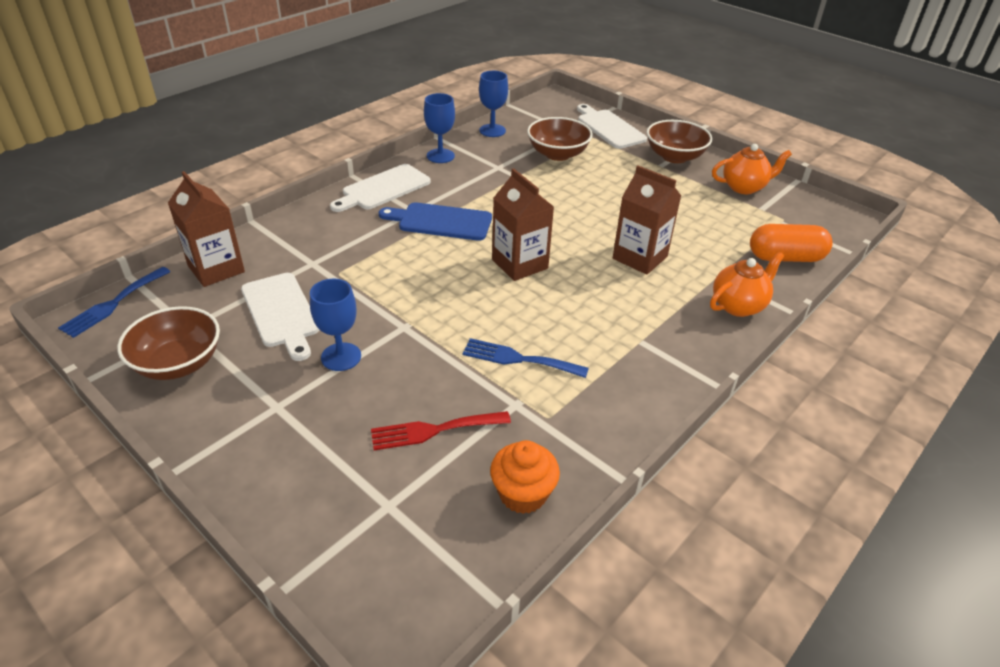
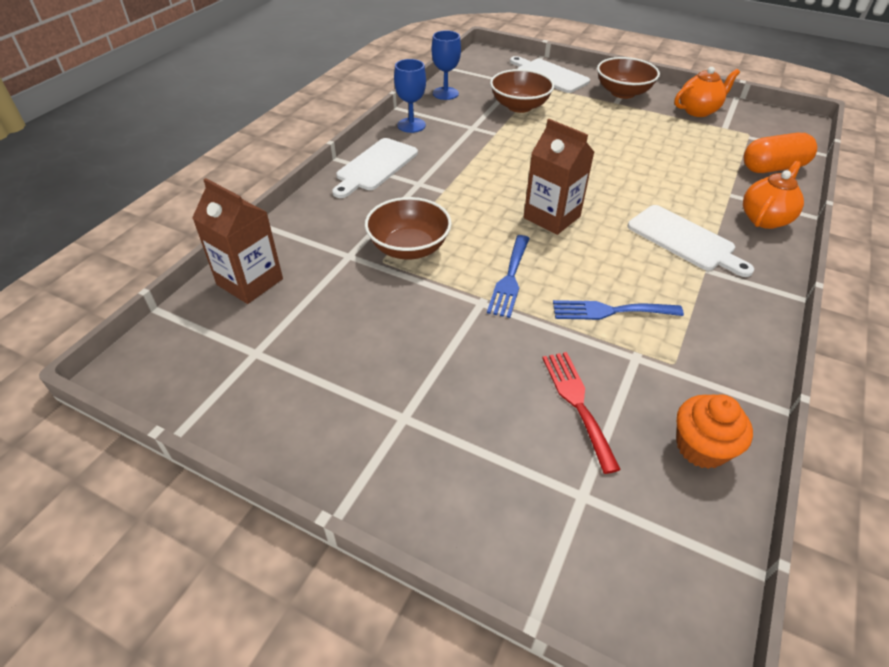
camera: 15 degrees left, 5 degrees up
(113, 304) = (154, 344): blue fork -> blue fork (510, 279)
(178, 363) = (268, 395): brown bowl -> brown bowl (409, 248)
(281, 313) = (348, 315): white cutting board -> white cutting board (684, 240)
(341, 357) = (438, 348): blue goblet -> none
(434, 430) = (577, 403): red fork -> red fork turned 105 degrees clockwise
(441, 221) = (451, 189): blue cutting board -> none
(640, 257) = (654, 190): brown carton -> none

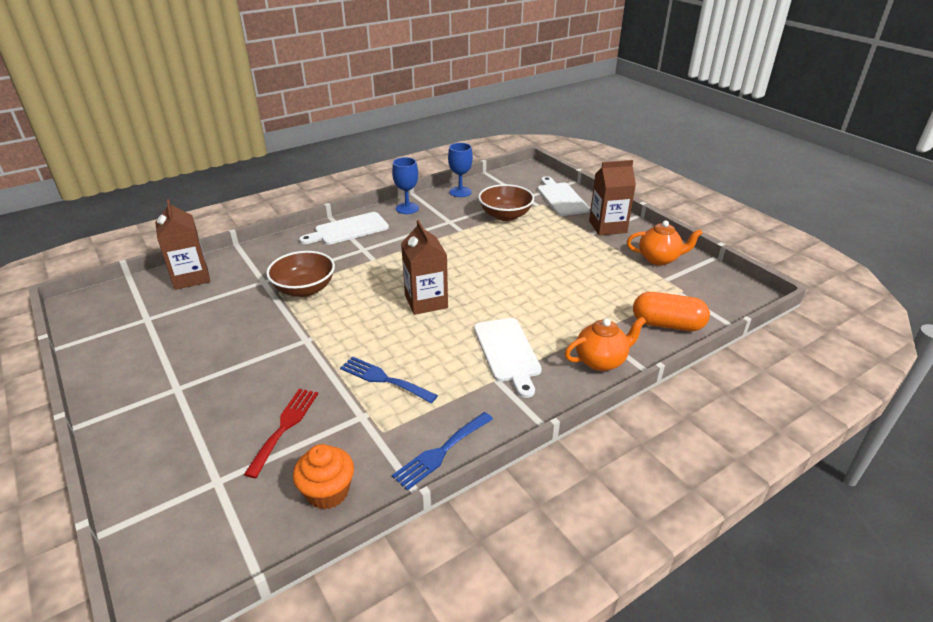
camera: 30 degrees right, 10 degrees down
(510, 279) = (343, 332): blue fork -> blue fork (441, 452)
(623, 93) = (607, 227): brown bowl -> brown carton

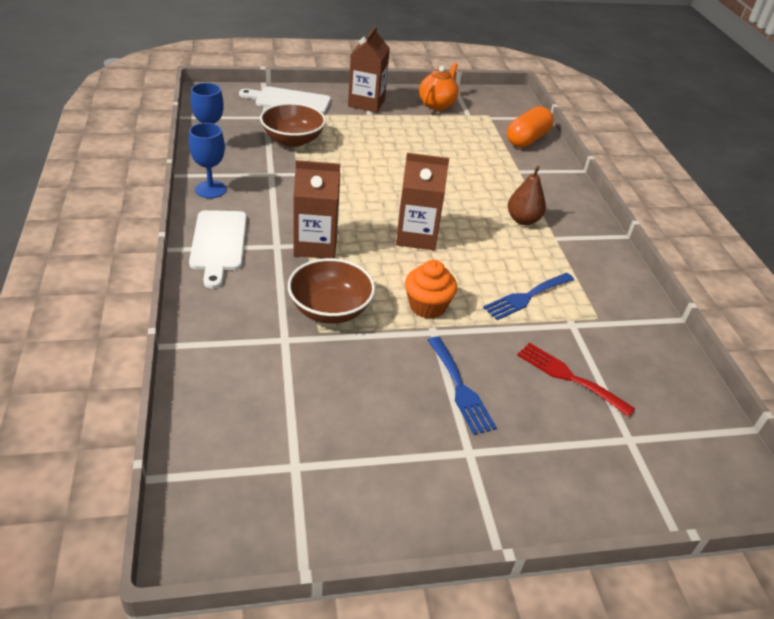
camera: 70 degrees left, 5 degrees up
(191, 277) = (217, 406): brown carton -> brown carton (315, 245)
(328, 492) = (661, 368): orange cupcake -> orange cupcake (427, 306)
(441, 452) = (632, 294): blue fork -> blue fork (460, 388)
(507, 352) = (523, 220): white cutting board -> brown pear
(601, 361) = (556, 183): orange teapot -> none

